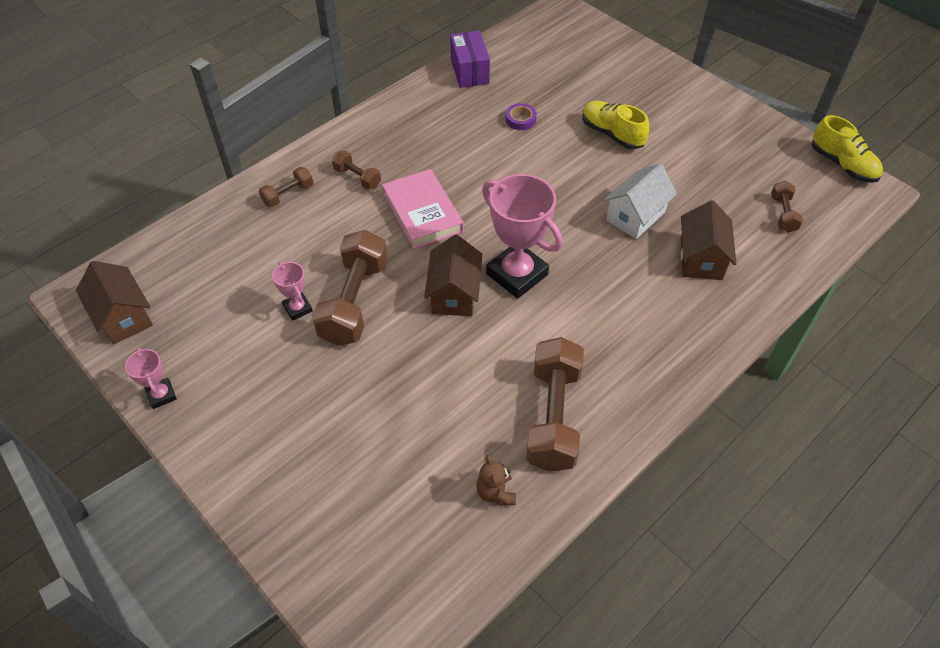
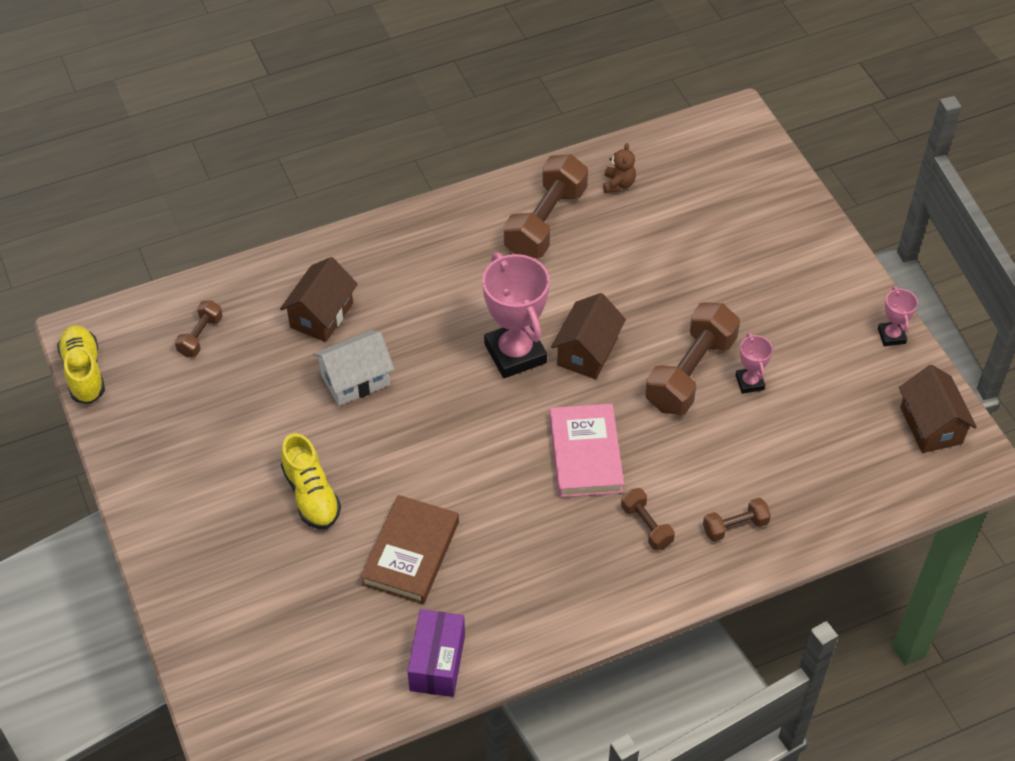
camera: 160 degrees left, 0 degrees up
(520, 119) = (410, 553): purple tape -> brown book

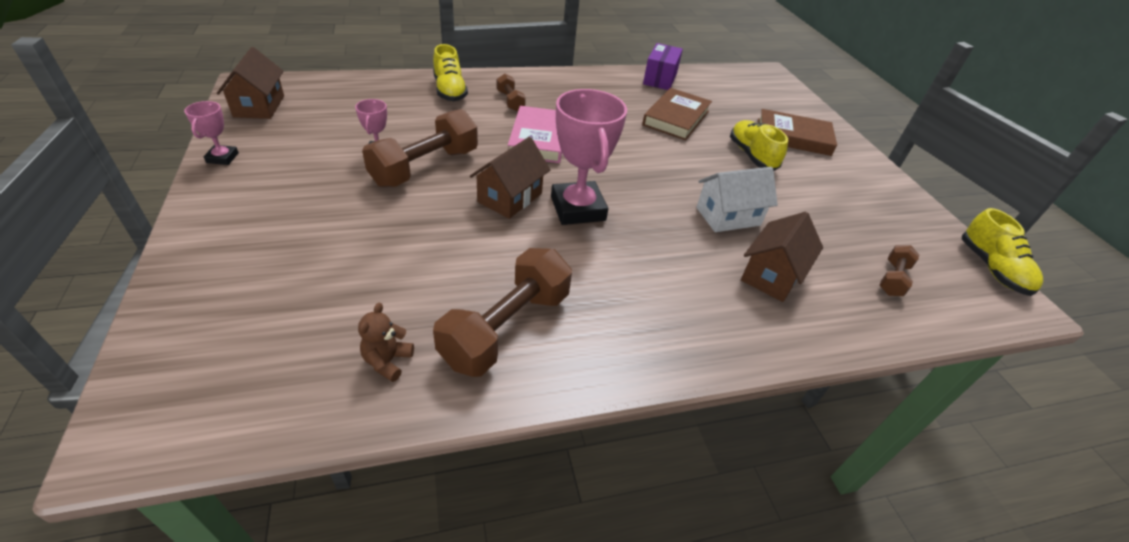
camera: 175 degrees left, 10 degrees down
(243, 555) = (793, 137): none -> brown book
(735, 526) = (450, 91): brown dumbbell -> yellow shoe

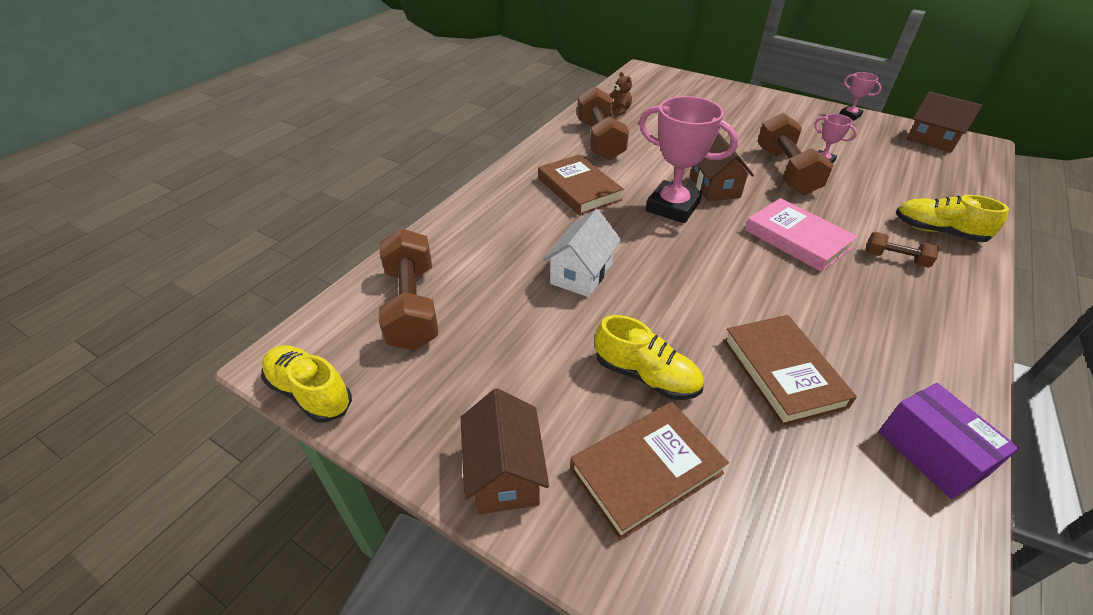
camera: 140 degrees right, 0 degrees up
(632, 282) = (579, 189): none -> brown book
(772, 275) = (506, 246): brown house -> brown house (505, 473)
(892, 279) = (412, 306): brown dumbbell -> brown dumbbell, size x2.00

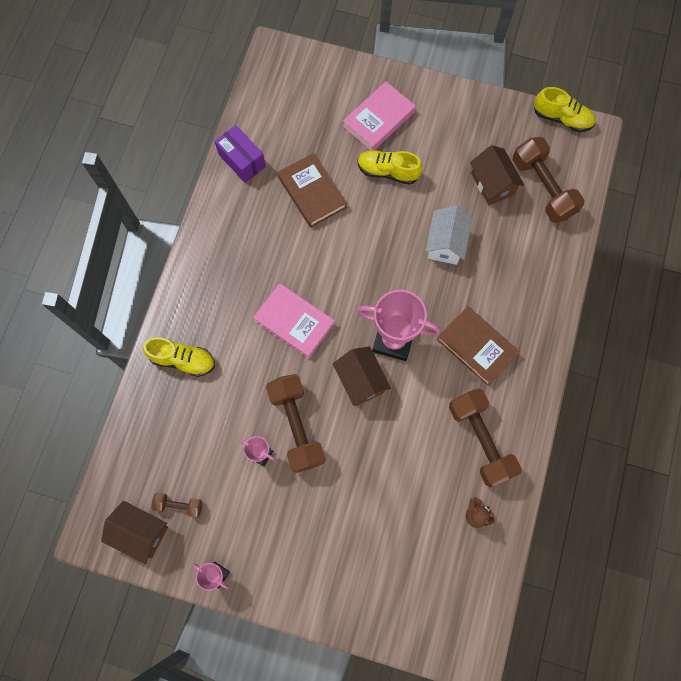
camera: 165 degrees right, 30 degrees up
(505, 473) = (444, 103): brown house -> brown house (492, 184)
(646, 471) = (378, 119): brown book -> pink book
(895, 259) = (224, 315): brown dumbbell -> brown dumbbell (179, 505)

